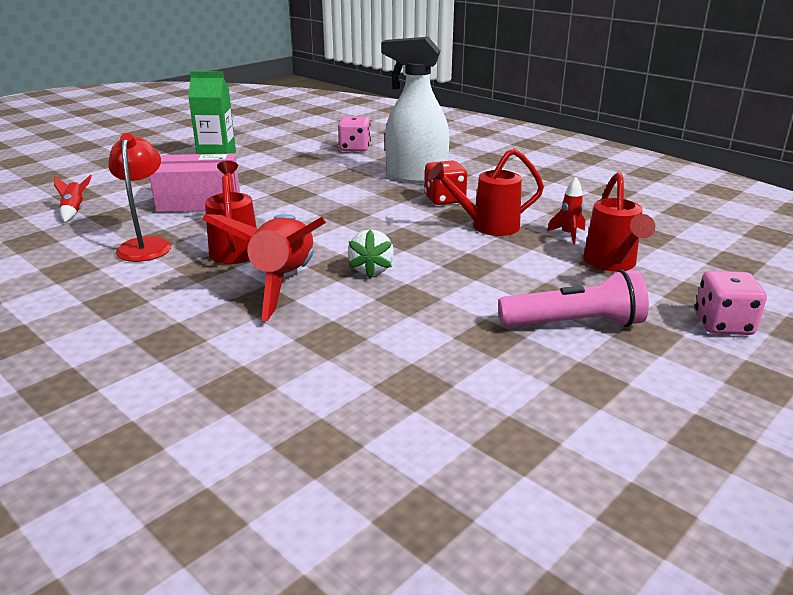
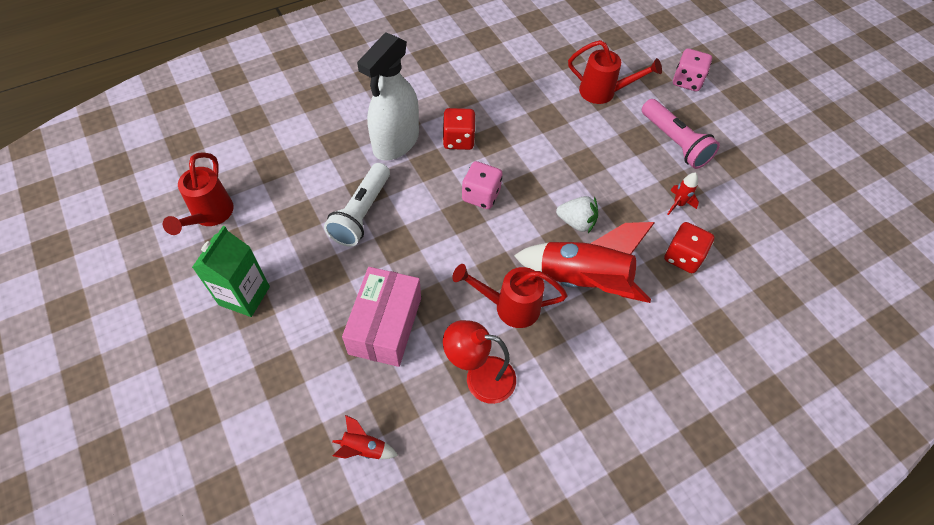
camera: 75 degrees left, 30 degrees up
(320, 177) = (361, 213): none -> white flashlight
(354, 148) = (288, 166): pink dice -> pink dice (481, 195)
(355, 347) = (683, 257): none -> red dice
(487, 227) = (523, 132): red watering can -> red watering can (209, 216)
(568, 235) = (552, 94): red rocket -> red rocket (678, 204)
(574, 324) = (674, 142): pink flashlight -> pink flashlight turned 135 degrees clockwise

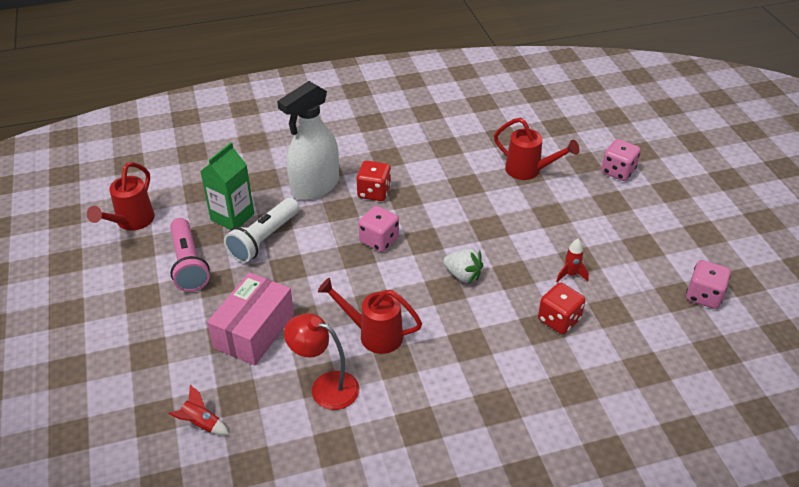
camera: 15 degrees right, 15 degrees down
(244, 296) = (139, 288): green carton -> green carton (232, 217)
(583, 281) = (451, 325): red rocket -> none
(674, 142) = (586, 222): pink flashlight -> pink flashlight (188, 264)
(805, 207) = (703, 296): none -> pink dice

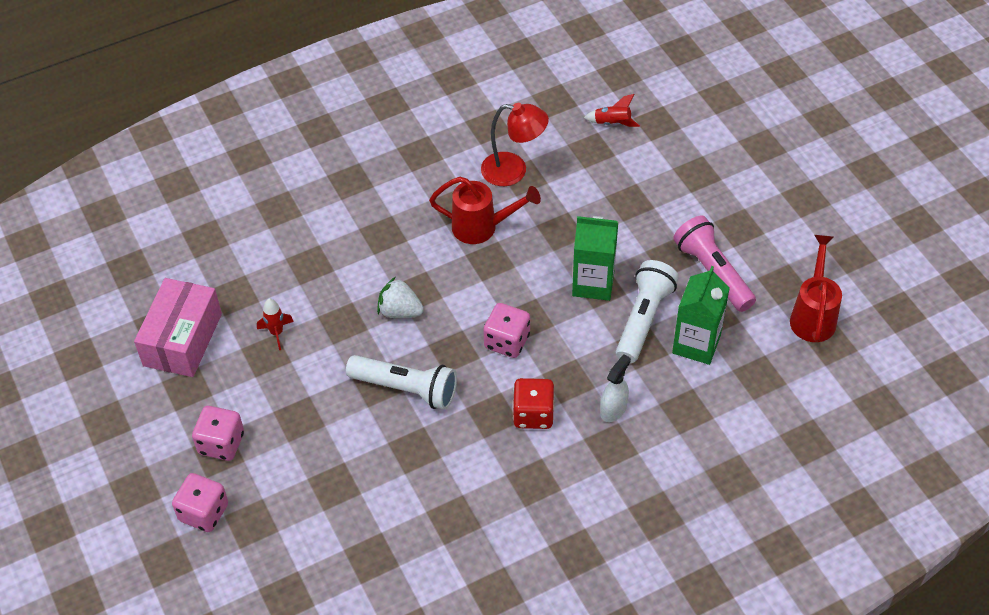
camera: 170 degrees right, 10 degrees up
(254, 331) = (604, 211): pink box -> pink box (183, 339)
(292, 271) = (593, 283): none -> green carton
(315, 187) = (613, 409): white spray bottle -> white spray bottle, size x0.47
(466, 221) = (406, 389): none -> white flashlight
(529, 171) = (329, 491): red watering can -> none
(559, 320) = (291, 275): red dice -> none
(703, 296) = (128, 331): pink dice -> pink dice (221, 443)

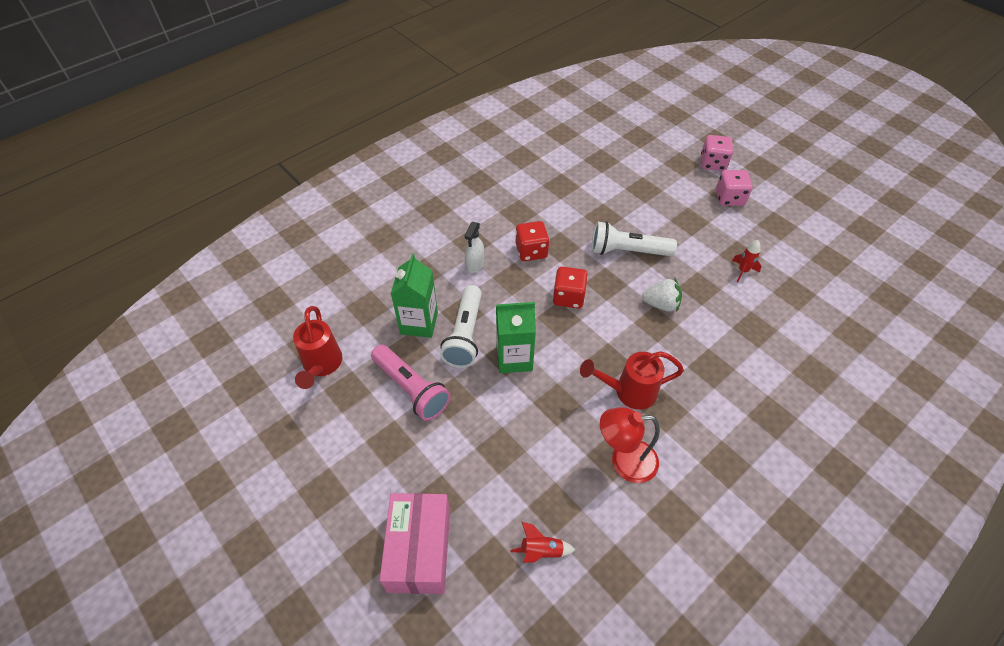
camera: 165 degrees right, 0 degrees up
(183, 339) = (805, 254): pink box -> pink box (419, 549)
(507, 341) = (568, 297): pink dice -> red dice

